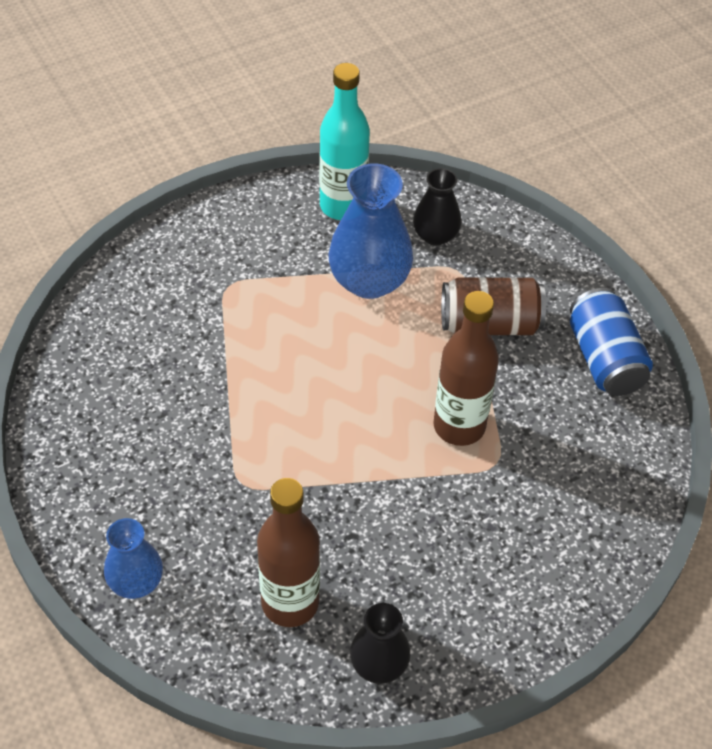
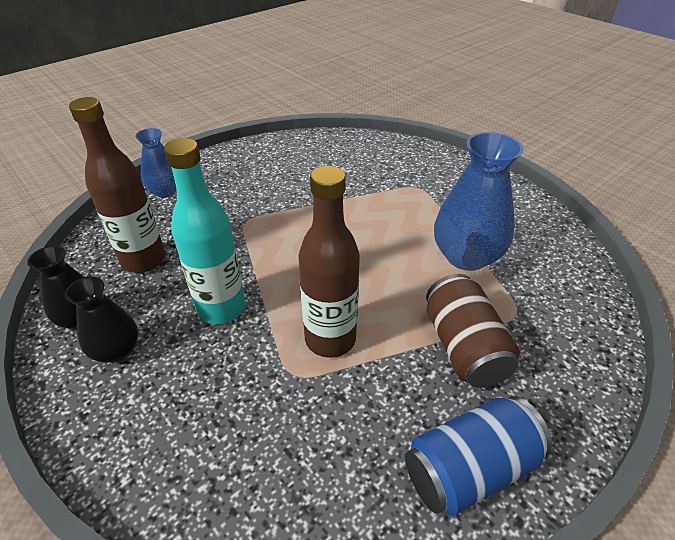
camera: 80 degrees right, 10 degrees down
(342, 206) = (536, 229): turquoise bottle -> turquoise bottle (221, 308)
(435, 235) = (548, 291): black vase -> black vase (116, 350)

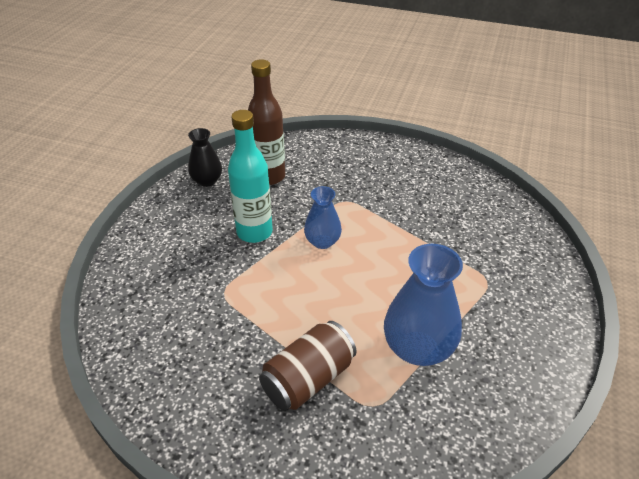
camera: 60 degrees right, 0 degrees up
(116, 350) = (194, 207): black vase -> none
(165, 191) = (341, 147): blue vase -> blue vase (322, 241)
(330, 339) = (264, 297): brown bottle -> none
(469, 469) = (201, 415): blue can -> none

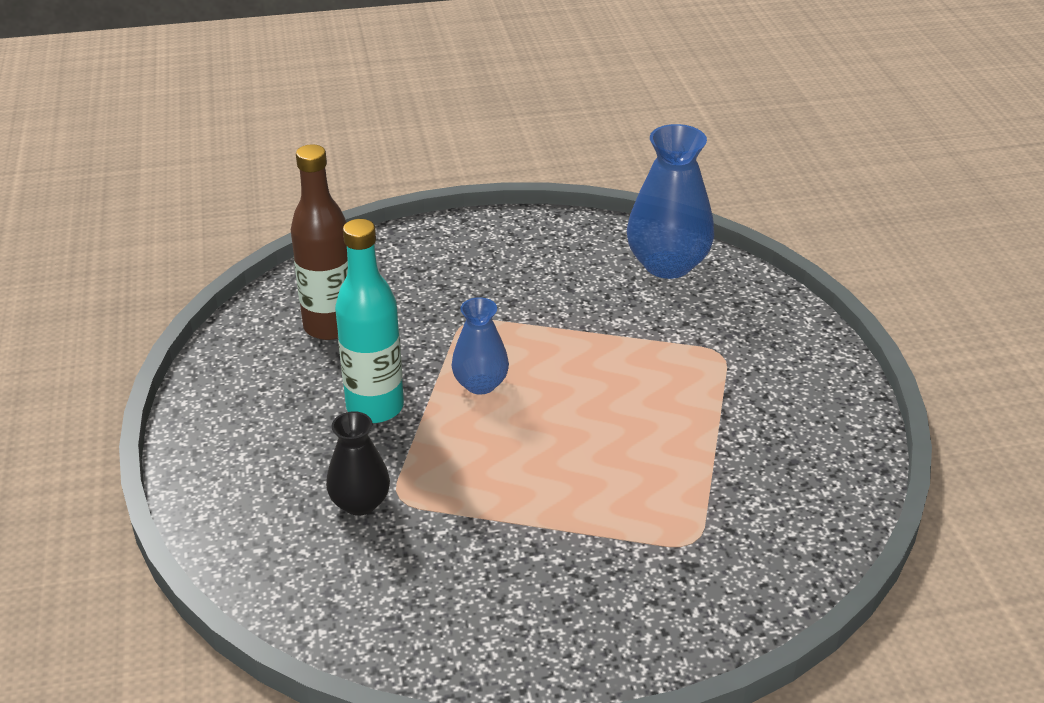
camera: 30 degrees left, 5 degrees down
(207, 180) = (238, 364): black vase -> black vase (360, 503)
(308, 379) = (595, 548): brown can -> none
(418, 348) = (696, 460): blue vase -> blue vase (667, 264)

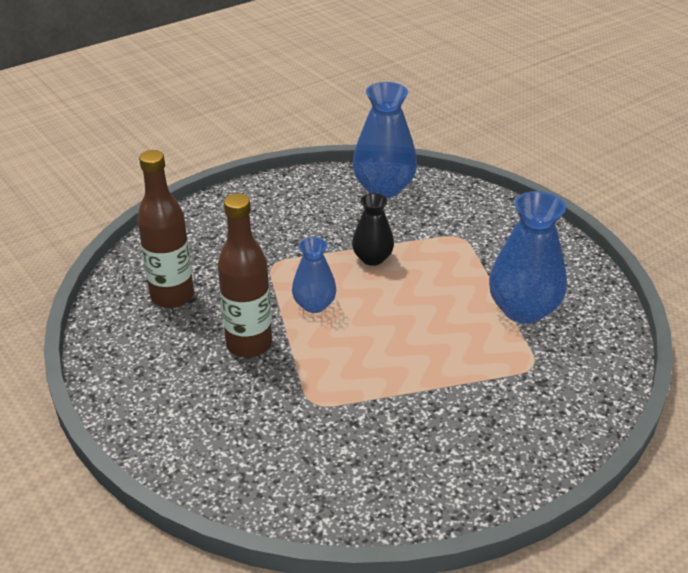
camera: 25 degrees left, 0 degrees up
(360, 503) = (287, 416): black vase -> black vase (372, 258)
(375, 407) = (249, 344): turquoise bottle -> brown bottle
(733, 469) = (523, 310): none -> blue vase

